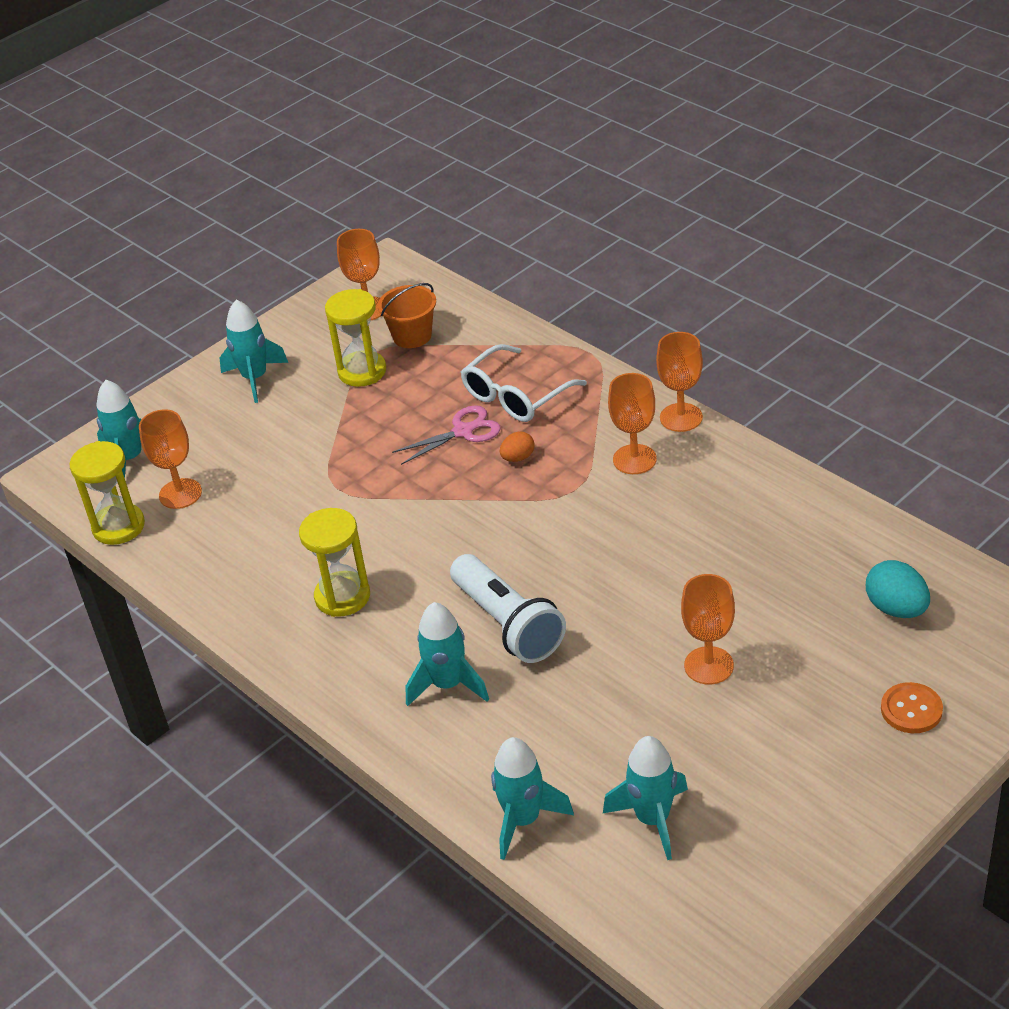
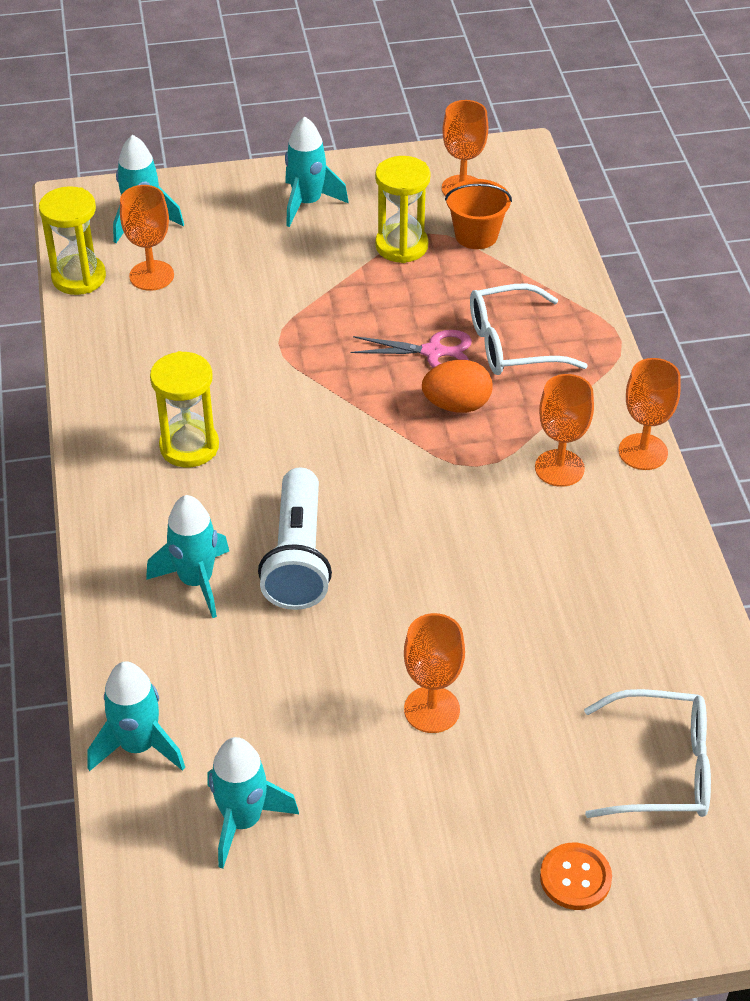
camera: 30 degrees right, 5 degrees up
(518, 458) = (457, 405): orange egg -> orange egg, size x1.65
(896, 608) = (661, 768): turquoise egg -> white glasses

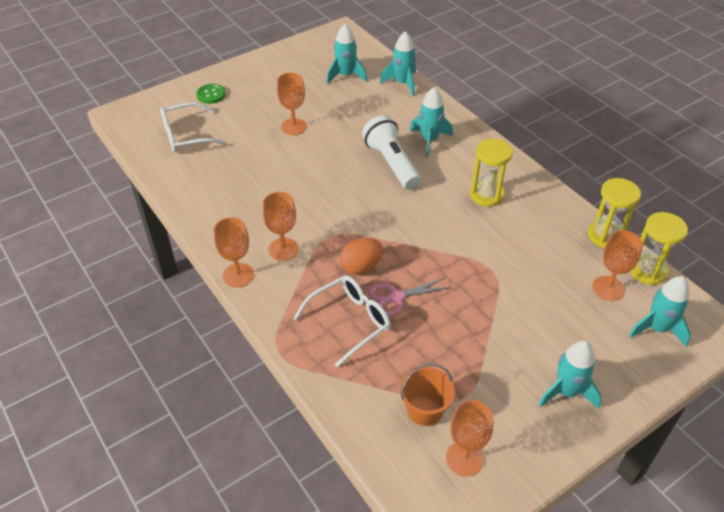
camera: 155 degrees right, 0 degrees up
(401, 246) = (471, 377): yellow hourglass -> yellow hourglass (605, 236)
(575, 878) = (211, 95): orange button -> green button

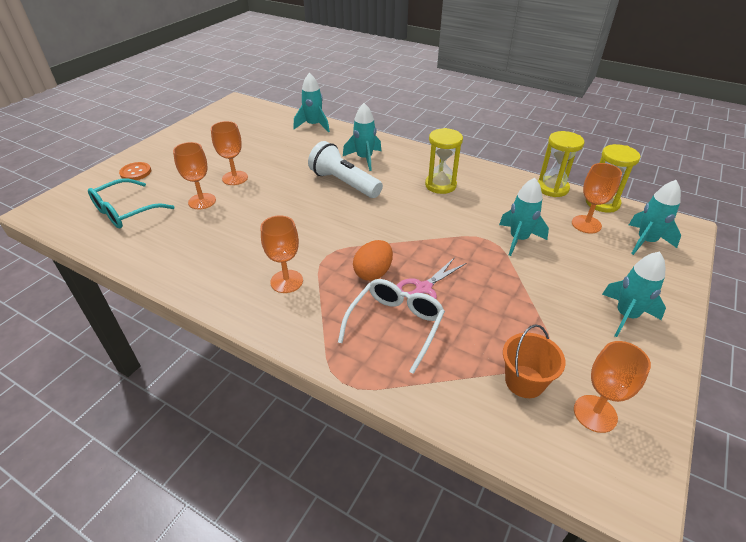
camera: 25 degrees left, 5 degrees down
(186, 136) = (126, 211): white glasses -> turquoise glasses
(211, 95) = (136, 172): green button -> orange button
(238, 275) = (252, 321): orange goblet -> orange goblet (202, 201)
(346, 75) = (260, 130): turquoise rocket -> turquoise rocket (518, 239)

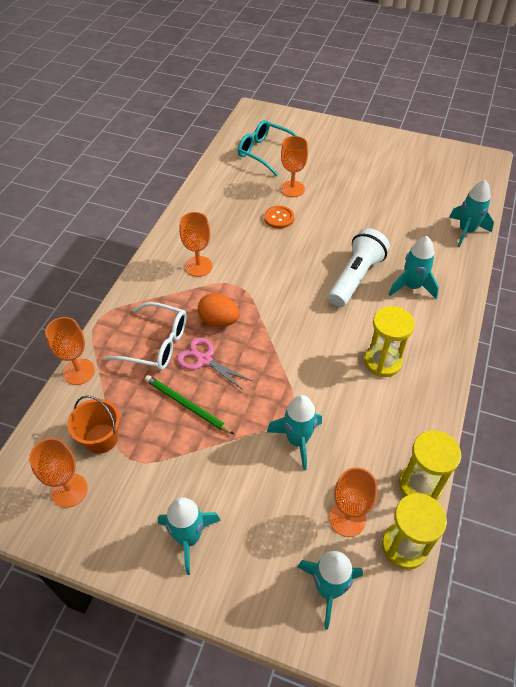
camera: 80 degrees right, 10 degrees up
(136, 172) = (322, 138): orange button -> orange button (279, 218)
(235, 178) = (335, 199): orange goblet -> orange goblet (79, 371)
(480, 306) = (187, 405): none -> green pencil

